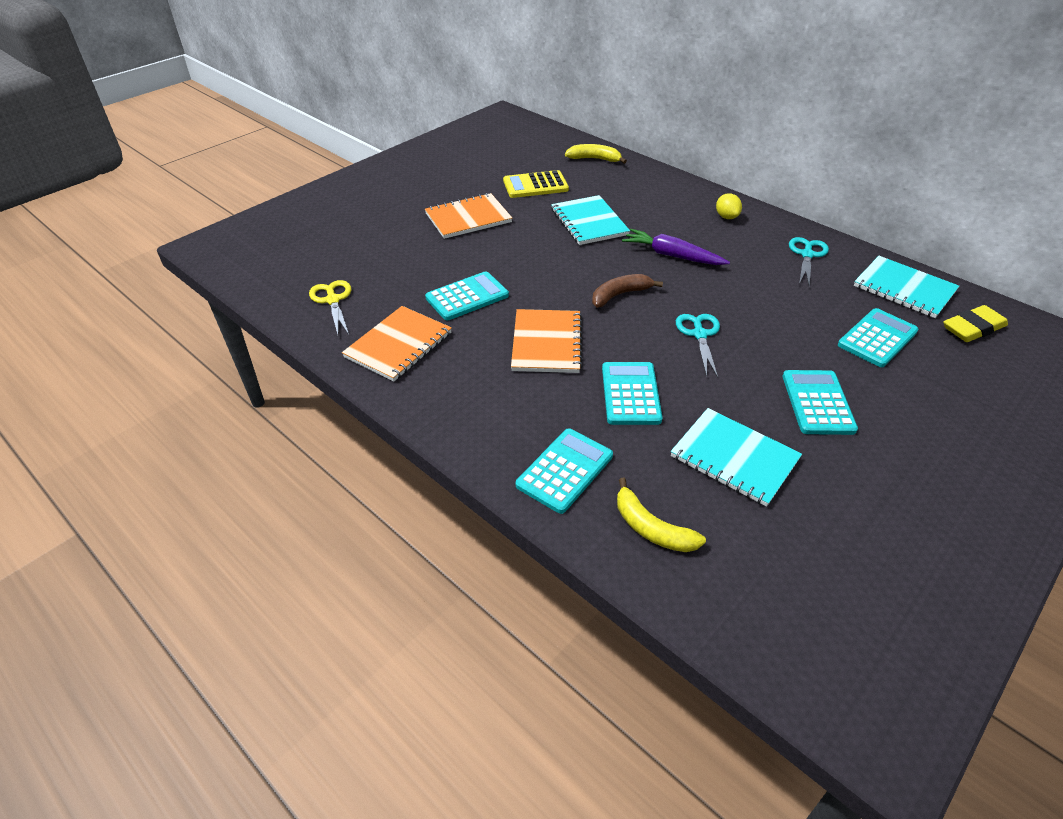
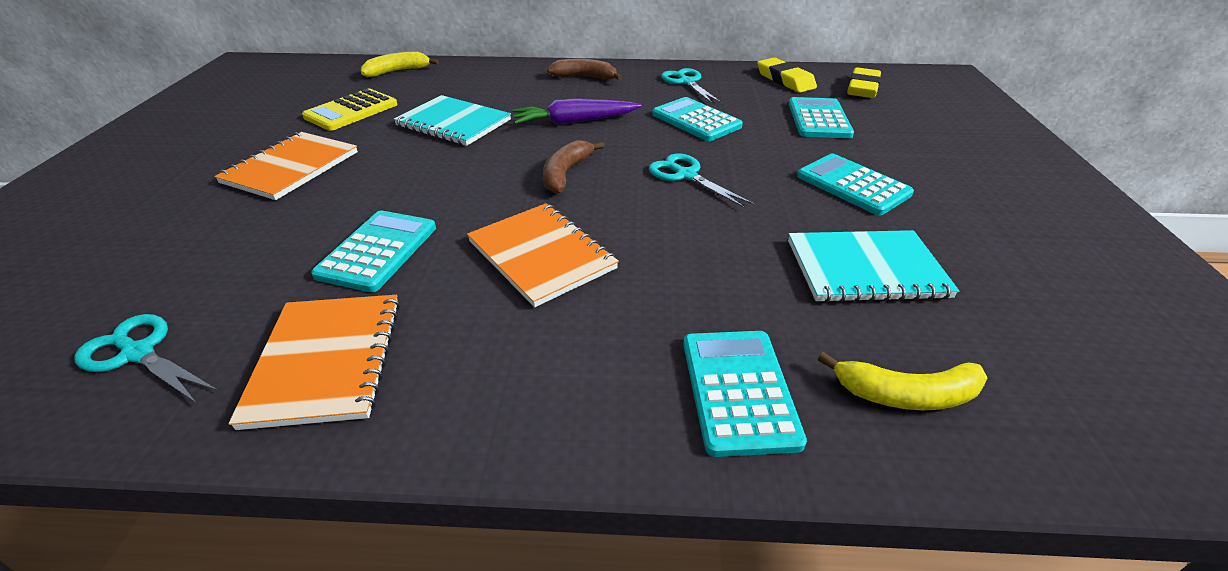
camera: 40 degrees left, 5 degrees down
(333, 300) = (139, 353): yellow scissors -> turquoise scissors
(630, 394) = (696, 261): turquoise calculator -> turquoise calculator (696, 120)
(726, 217) = (585, 77): yellow lemon -> brown banana
(904, 288) = (785, 80): turquoise notebook -> yellow eraser

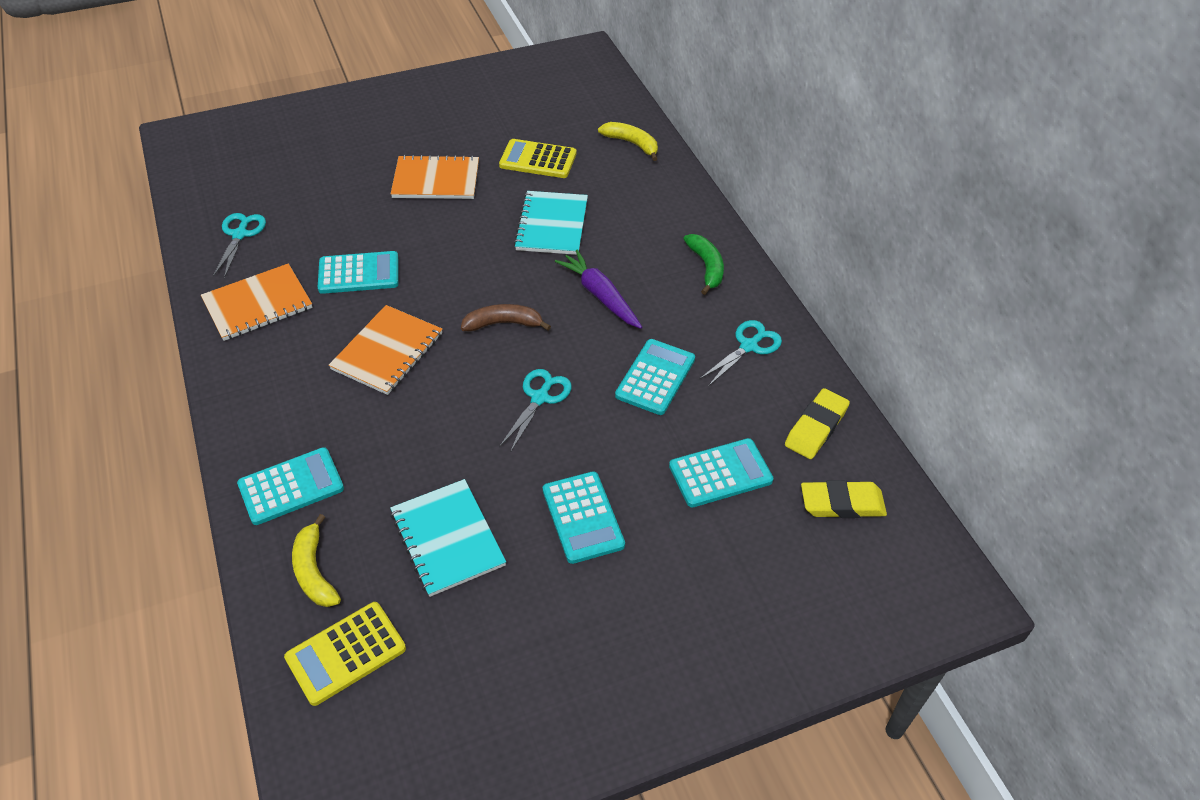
camera: 65 degrees right, 10 degrees up
(585, 77) = (706, 267): brown banana -> green banana
(852, 185) = (583, 517): turquoise calculator -> turquoise calculator turned 135 degrees clockwise
(1051, 388) = (346, 653): none -> yellow calculator

